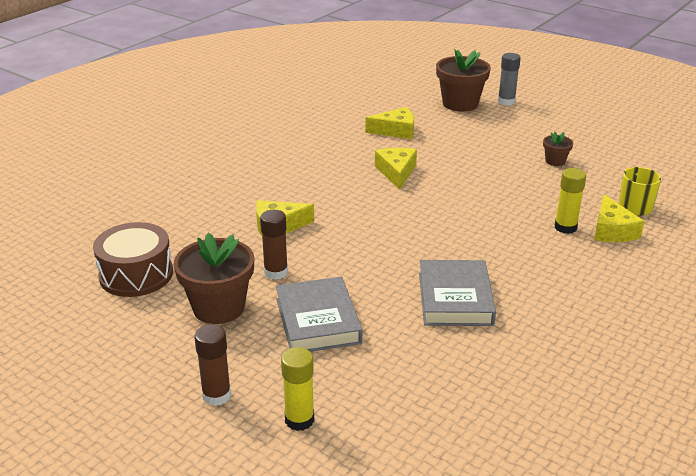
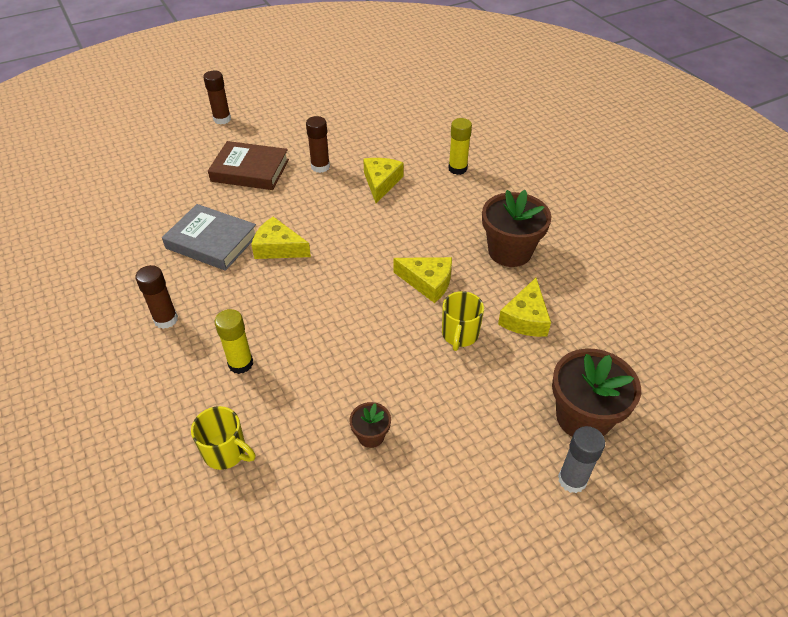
camera: 115 degrees right, 15 degrees up
(136, 274) = (366, 111): brown drum -> none
(219, 307) = (301, 135): brown flower pot -> brown flower pot (509, 251)
(299, 420) = (174, 141): yellow glue stick -> yellow glue stick (457, 169)
(318, 321) = (250, 170): grey book -> brown book
(437, 150) = (459, 335): none -> yellow mug
(571, 283) = (166, 319): none -> brown glue stick
(612, 230) = (206, 400): yellow cheese -> yellow cheese (278, 248)

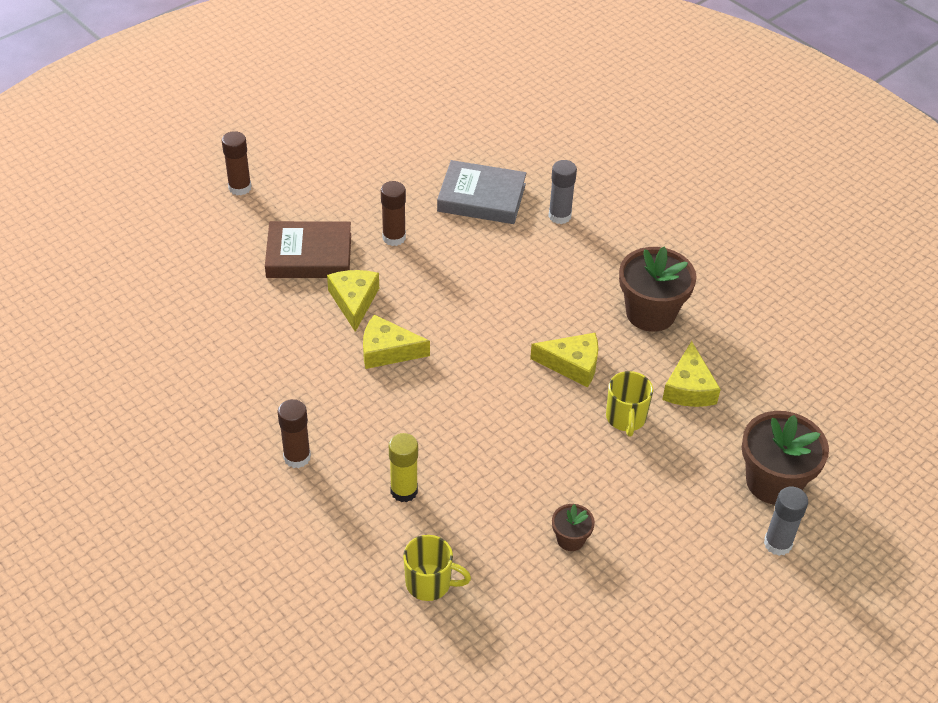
camera: 15 degrees left, 0 degrees up
(212, 242) = (305, 356): grey book -> grey book (481, 198)
(381, 183) = (476, 248): yellow cheese -> yellow cheese (354, 301)
(457, 169) = (559, 216): yellow glue stick -> grey glue stick

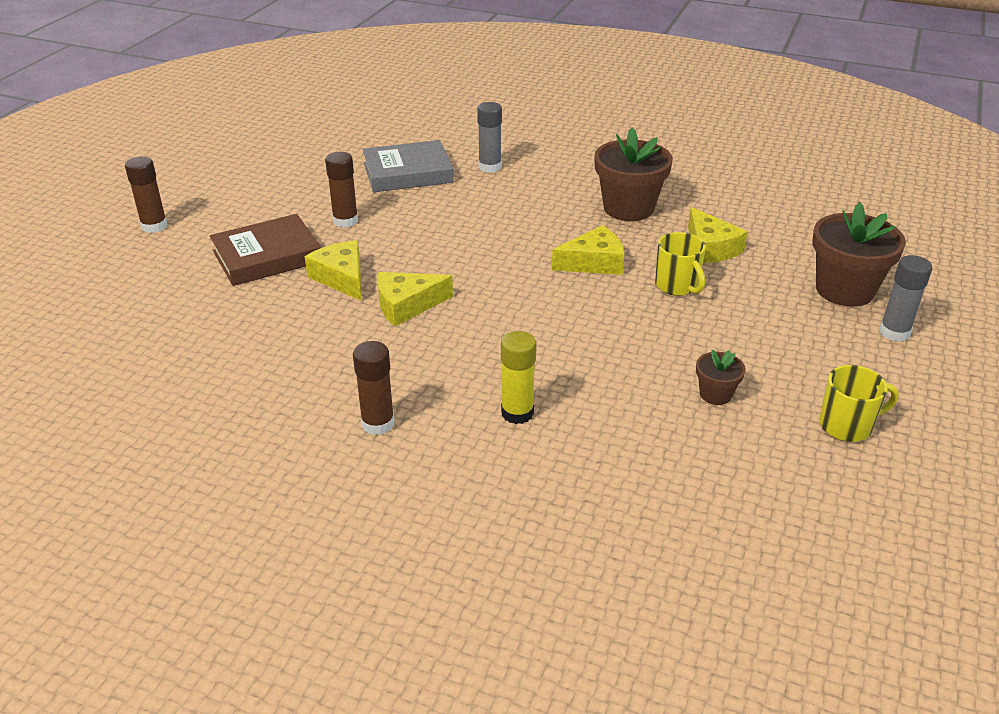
camera: 25 degrees left, 10 degrees down
(430, 583) = (612, 484): yellow mug -> yellow mug (847, 426)

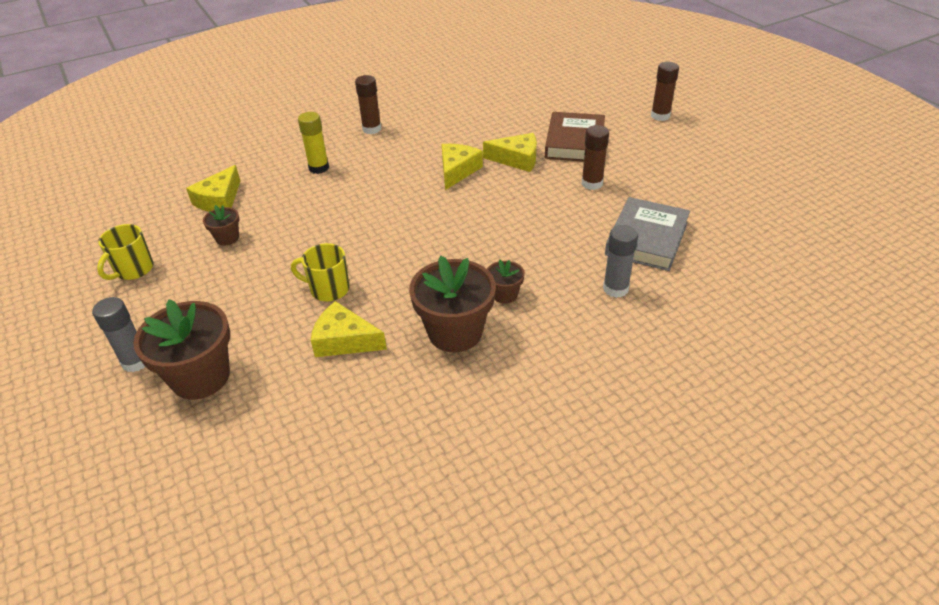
camera: 130 degrees right, 5 degrees up
(560, 205) = (504, 294): none -> brown flower pot
(594, 263) = (405, 266): yellow cheese -> yellow cheese (219, 200)

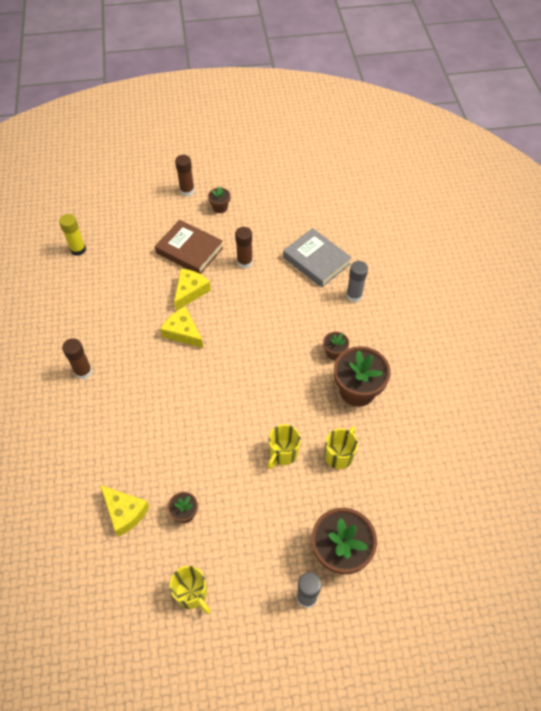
camera: 70 degrees left, 15 degrees up
(319, 168) = (120, 425): yellow glue stick -> yellow glue stick (78, 249)
(344, 340) = (339, 455): yellow cheese -> yellow mug
(659, 143) = (220, 207): none -> brown flower pot

